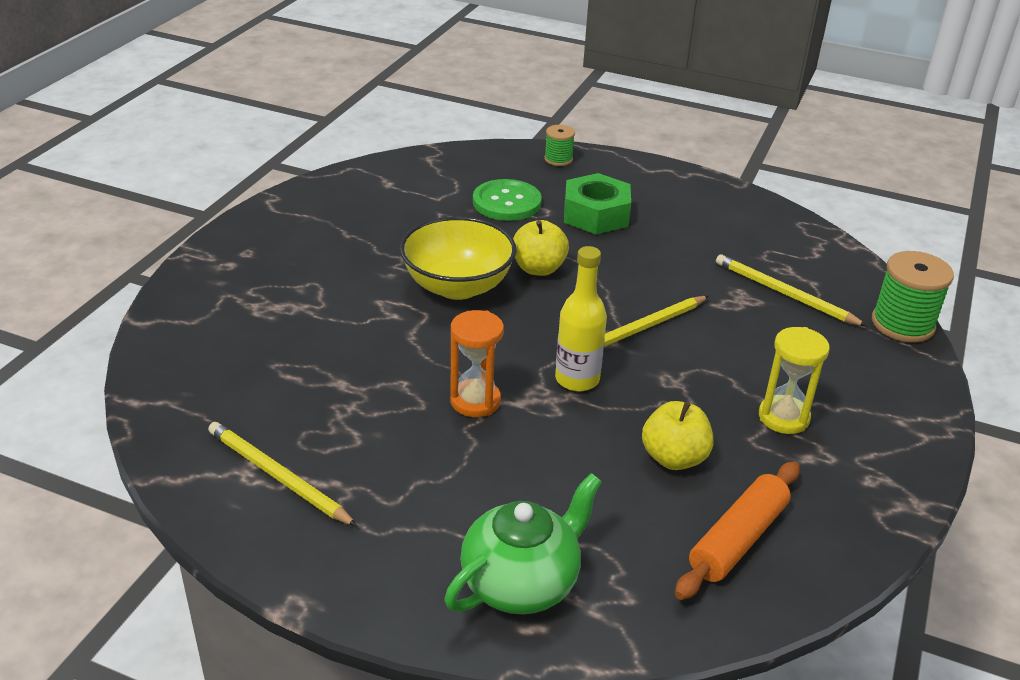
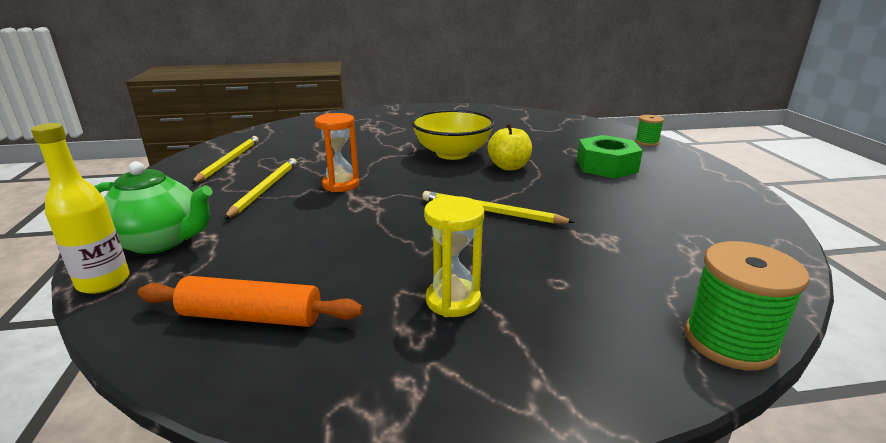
camera: 60 degrees right, 10 degrees down
(506, 202) = (565, 143): green button -> none
(577, 379) = (400, 206): yellow bottle -> yellow bottle (103, 282)
(674, 458) = (341, 262): yellow apple -> none
(784, 293) = (649, 257): yellow pencil -> yellow pencil (265, 189)

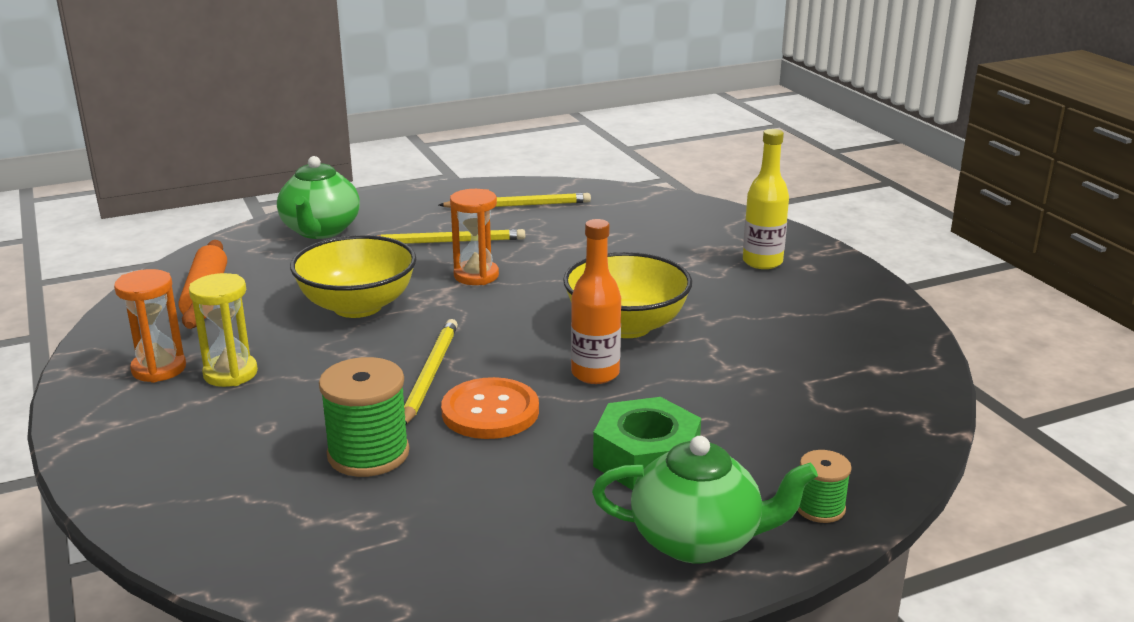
camera: 75 degrees right, 0 degrees up
(103, 282) = (252, 232): yellow bottle -> yellow bottle (762, 262)
(355, 232) = (357, 306): none -> yellow bowl
(421, 350) = (159, 369): none -> orange hourglass
(509, 167) = (595, 374): yellow apple -> orange bottle
(549, 197) = (490, 411): none -> orange button
(680, 165) = (698, 540): none -> green teapot
(729, 341) = (159, 526): green spool -> green spool (368, 454)

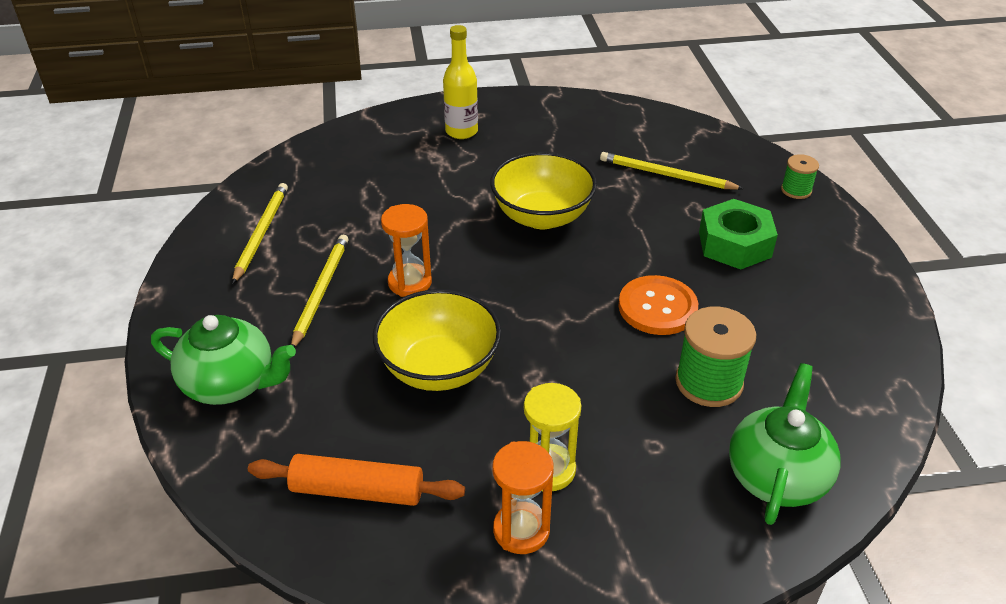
camera: 75 degrees left, 15 degrees up
(430, 374) = (588, 333): yellow pencil -> yellow pencil (666, 175)
(595, 374) = (613, 245): orange bottle -> none
(698, 540) = (827, 242): green teapot -> green teapot (776, 475)

